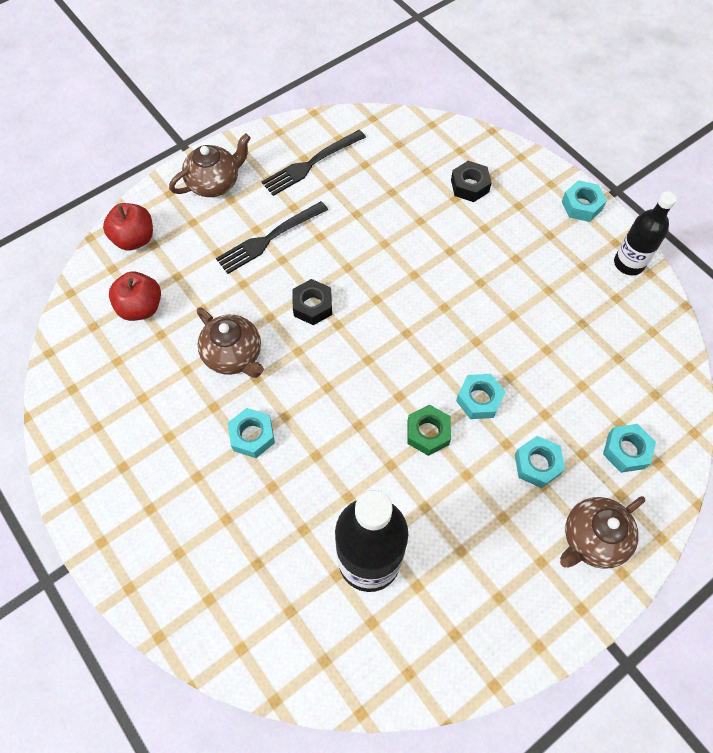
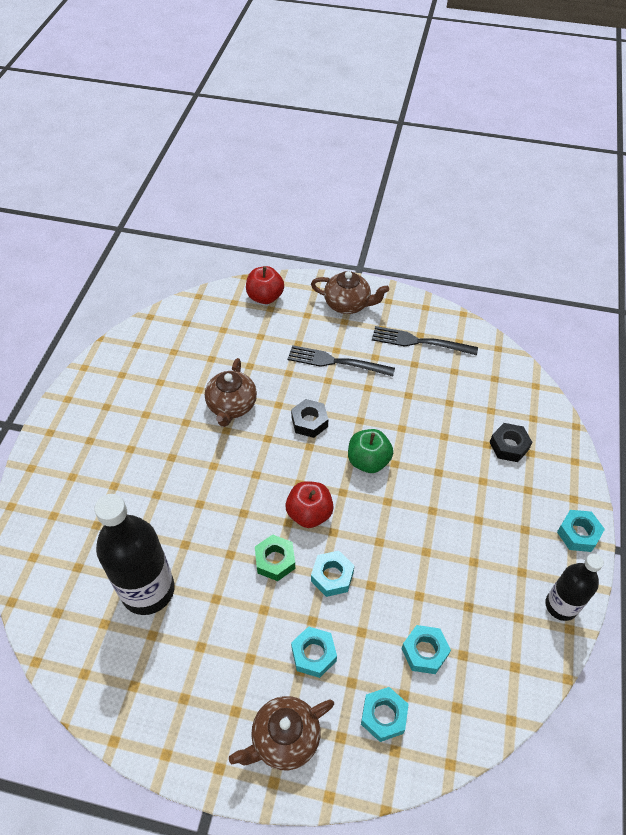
camera: 50 degrees right, 10 degrees down
(141, 307) = (220, 335): red apple -> red apple (309, 513)
(252, 435) = (183, 457): turquoise nut -> turquoise nut (424, 652)
(394, 291) = (368, 461): none -> green apple
(592, 538) = (284, 738): brown teapot -> brown teapot turned 45 degrees counterclockwise

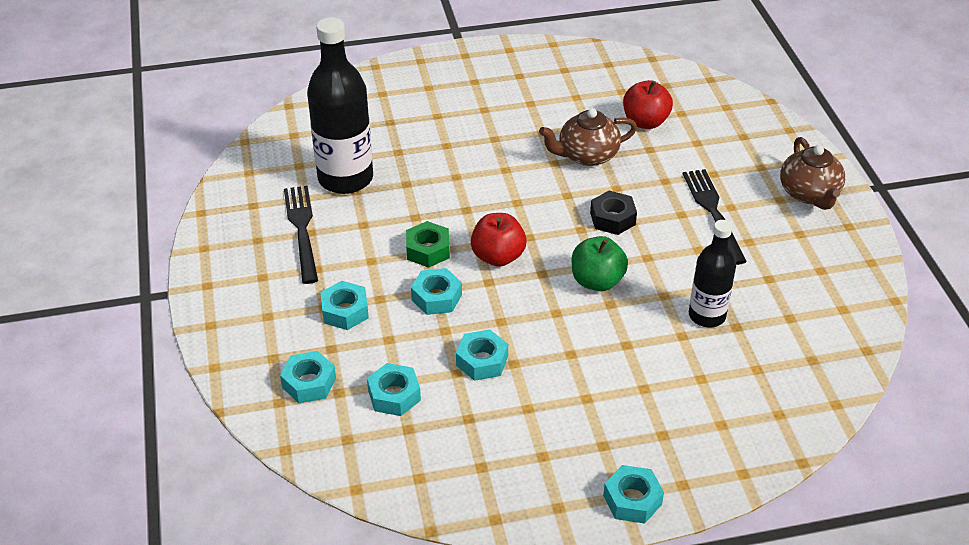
camera: 65 degrees right, 10 degrees down
(265, 297) = (756, 126): red apple -> red apple (645, 122)
(284, 738) = (253, 318): brown teapot -> none
(414, 572) = (482, 361): none -> turquoise nut
(419, 342) = (808, 272): black fork -> black fork (302, 229)
(509, 446) = (715, 400): black nut -> none
(561, 605) = (520, 504): black bottle -> black bottle (707, 315)

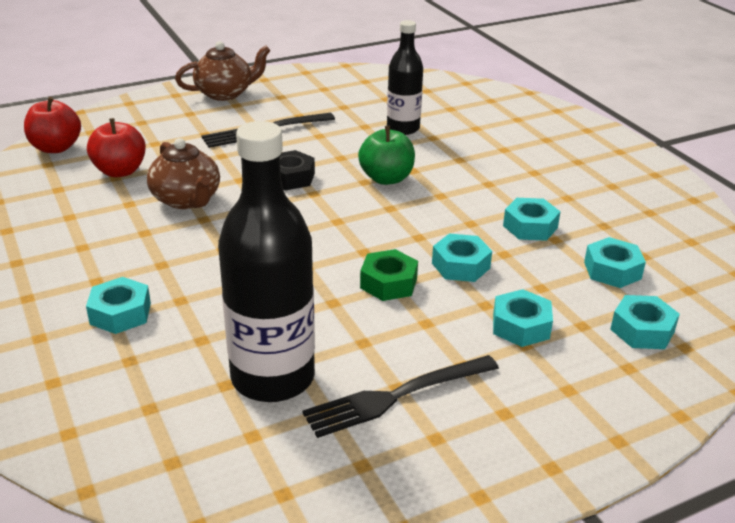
camera: 105 degrees left, 10 degrees down
(498, 256) = (377, 236): red apple -> red apple (56, 148)
(632, 500) = (619, 146): turquoise nut -> turquoise nut (120, 313)

